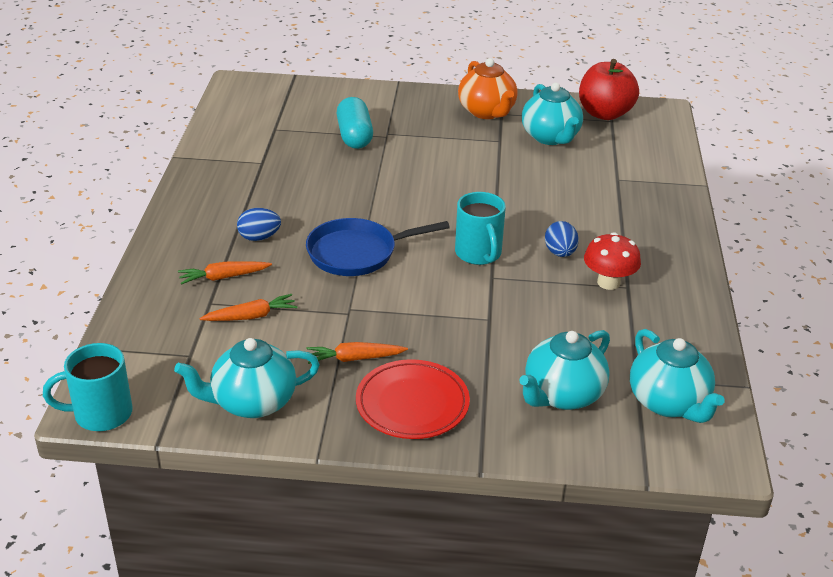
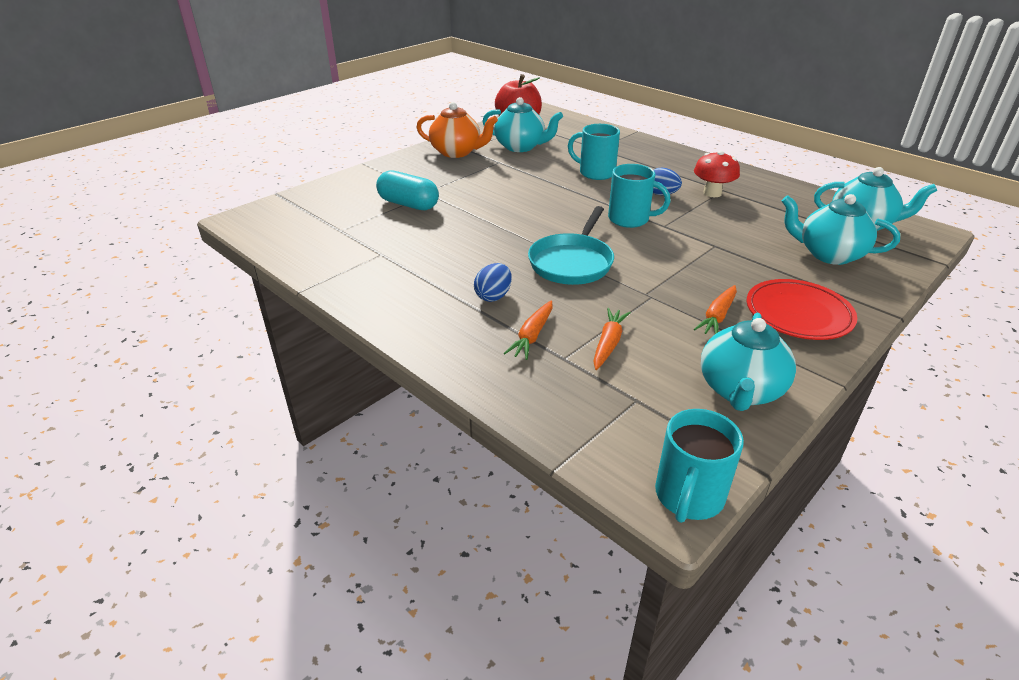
camera: 50 degrees left, 0 degrees up
(357, 253) = (572, 262): blue pan -> turquoise pan
(554, 199) = (595, 173): none -> turquoise mug
(562, 395) = (828, 254): turquoise teapot -> turquoise teapot turned 120 degrees clockwise

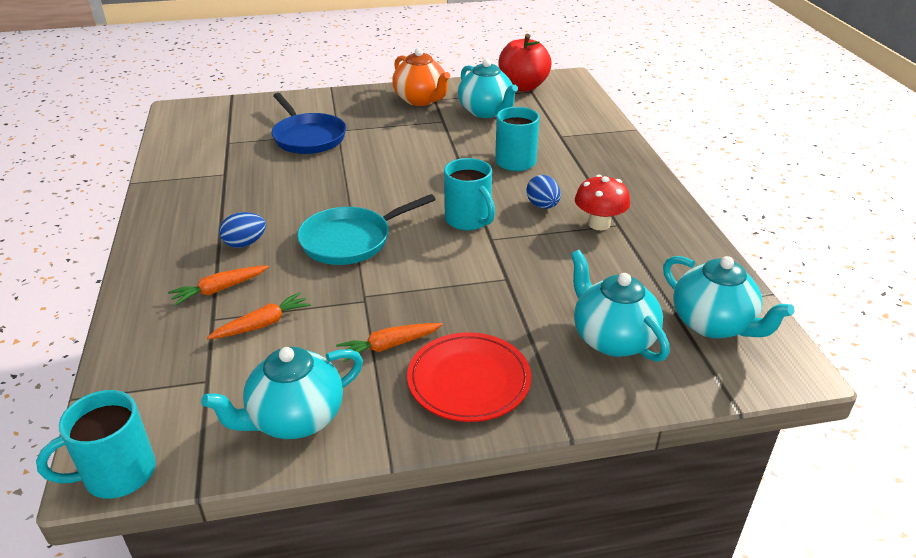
camera: 35 degrees right, 0 degrees up
(408, 204) = (308, 137): turquoise capsule -> blue pan

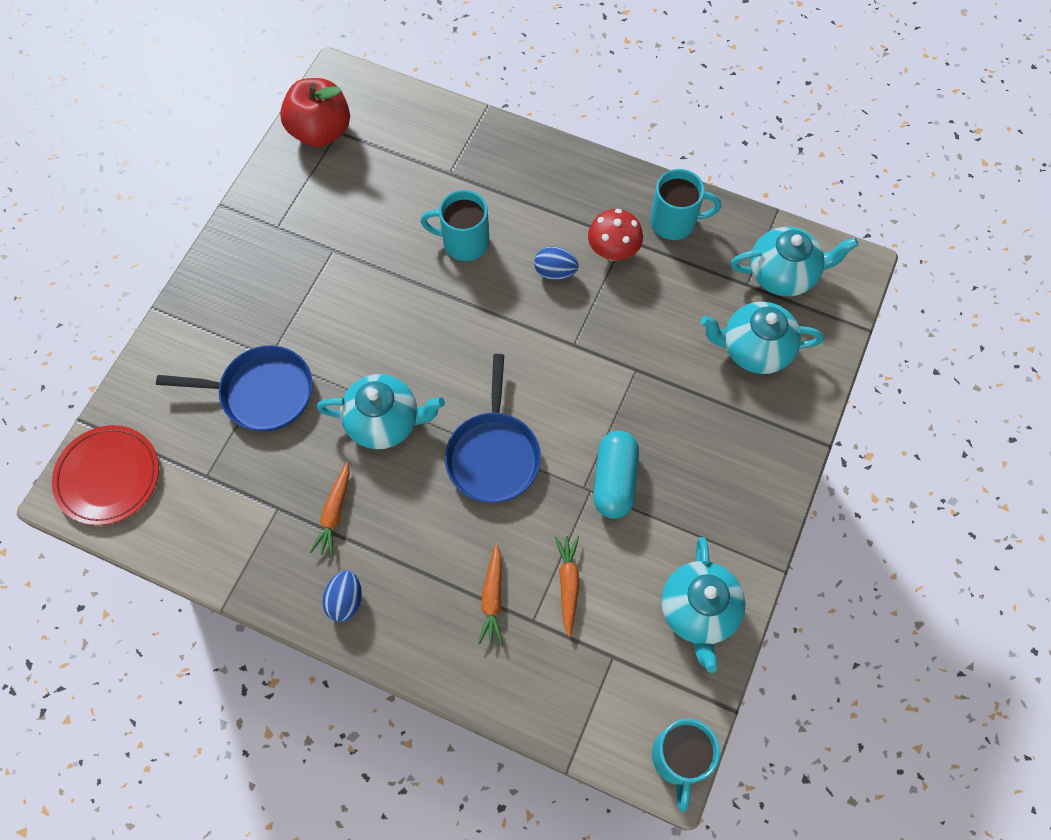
camera: 55 degrees left, 30 degrees up
(245, 243) = (431, 545): blue egg -> blue egg (345, 600)
(350, 240) = (493, 455): turquoise pan -> blue pan
(387, 310) = (614, 480): none -> turquoise capsule
(389, 346) = (660, 504): orange carrot -> orange carrot (334, 513)
(421, 100) = (267, 240): orange teapot -> none
(469, 220) = (533, 343): turquoise mug -> turquoise mug (675, 222)
(469, 381) = (735, 472): red plate -> red plate (108, 477)
(486, 112) = (347, 199): turquoise teapot -> turquoise teapot (385, 422)

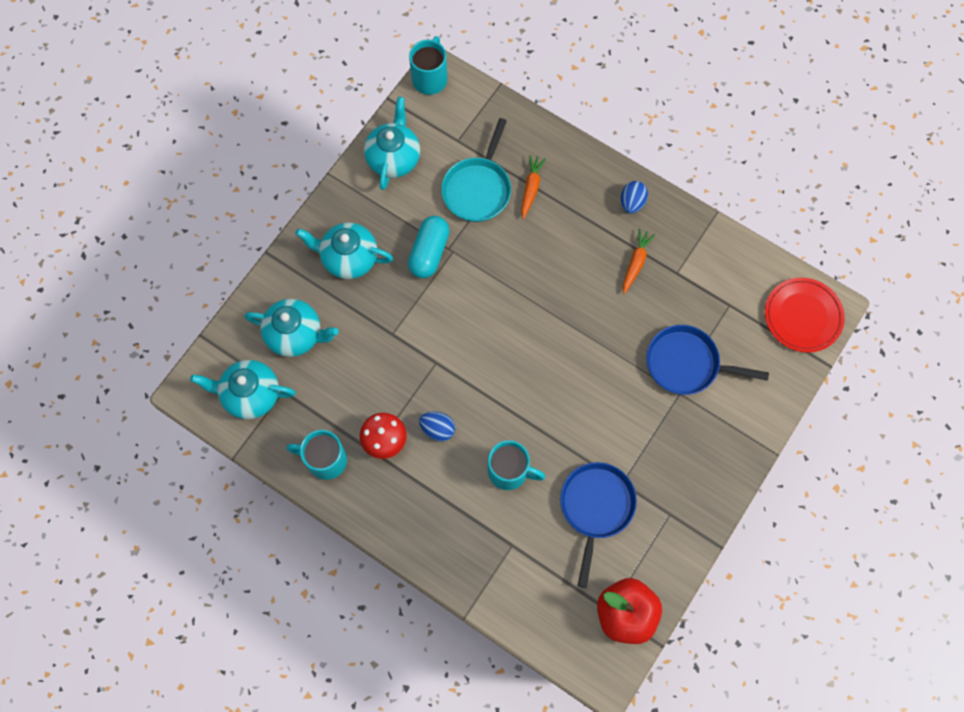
camera: 170 degrees left, 5 degrees up
(385, 422) = (592, 324): turquoise teapot -> turquoise teapot (348, 258)
(493, 455) = (514, 286): blue pan -> blue pan (596, 507)
(568, 584) = (478, 189): orange carrot -> turquoise pan

